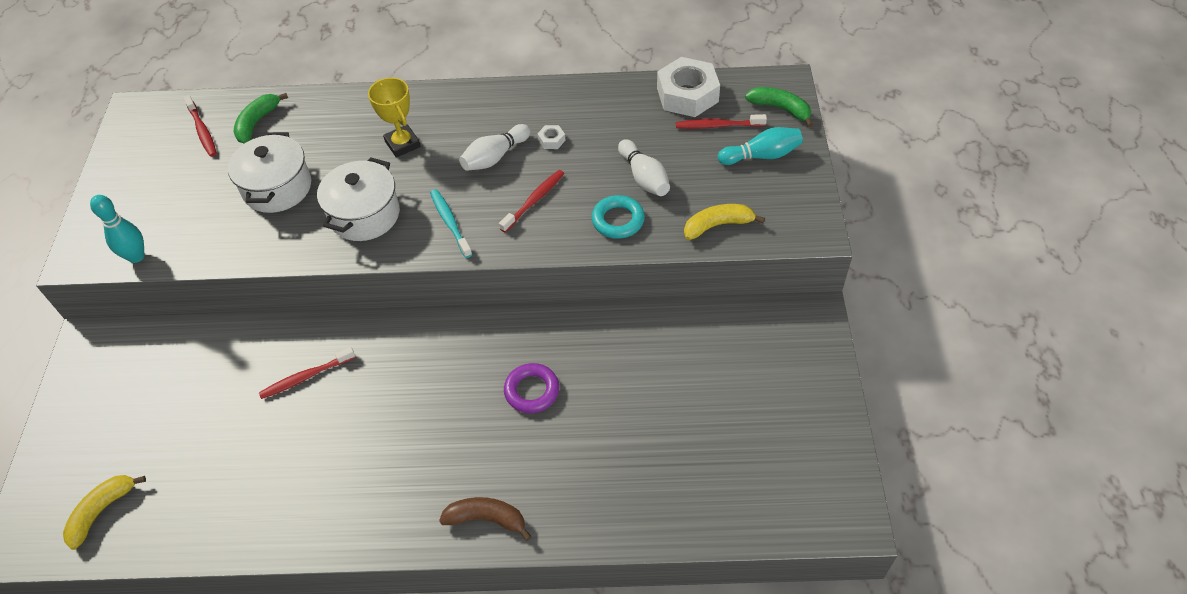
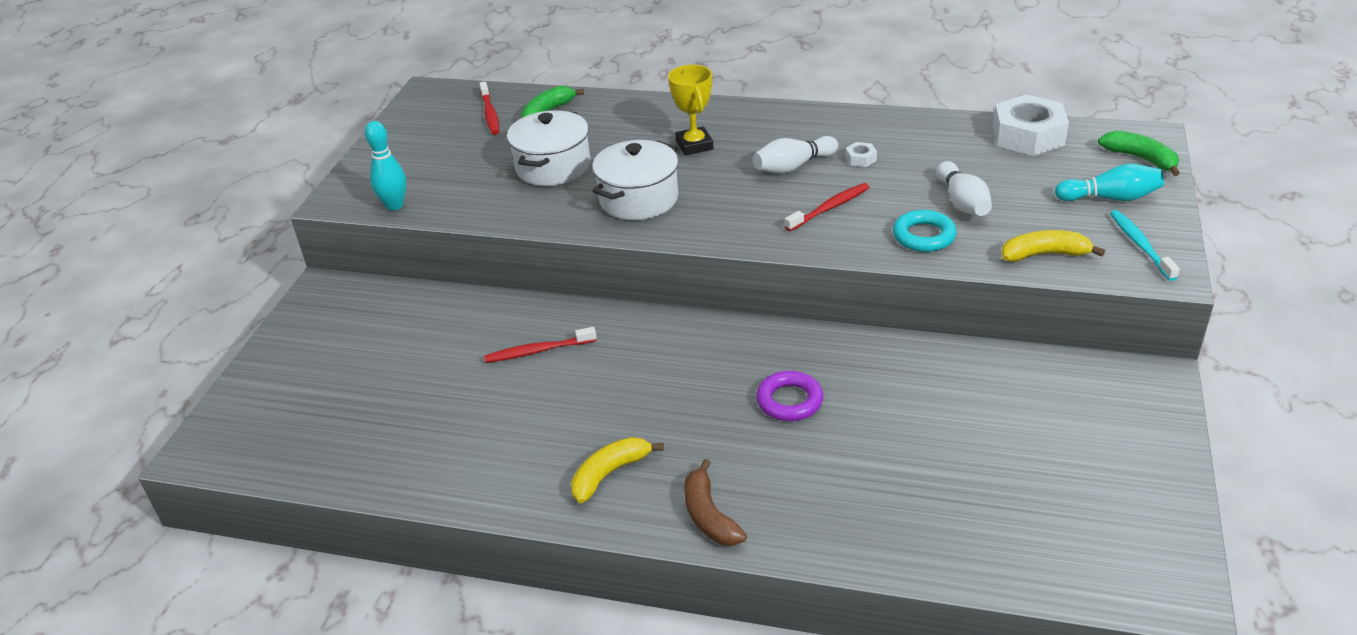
camera: 15 degrees right, 15 degrees down
(102, 511) = (291, 436): yellow banana -> yellow banana (609, 473)
(450, 222) = (730, 216): turquoise toothbrush -> turquoise toothbrush (1140, 245)
(487, 519) = (709, 515): brown banana -> brown banana turned 135 degrees counterclockwise
(718, 126) = (1060, 166): red toothbrush -> none

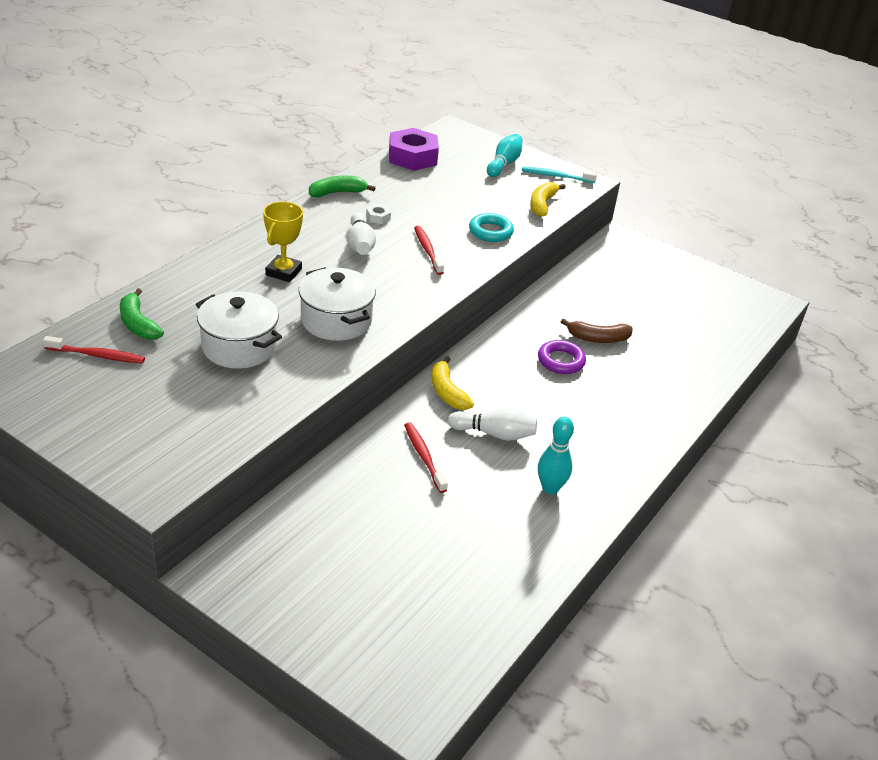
camera: 75 degrees left, 0 degrees up
(394, 205) = (207, 454): turquoise bowling pin -> turquoise bowling pin (550, 488)
(538, 351) = (424, 457): red toothbrush -> red toothbrush turned 150 degrees clockwise
(609, 473) = (587, 461): yellow banana -> yellow banana (447, 392)
(694, 145) = (283, 272): yellow trophy -> yellow trophy turned 75 degrees counterclockwise
(709, 515) = (649, 430): brown banana -> brown banana (598, 338)
(962, 202) = (465, 205): white bowling pin -> white bowling pin (494, 434)
(1028, 136) = (412, 157): white nut -> purple nut
(1140, 159) = (473, 139): green banana -> green banana (337, 193)

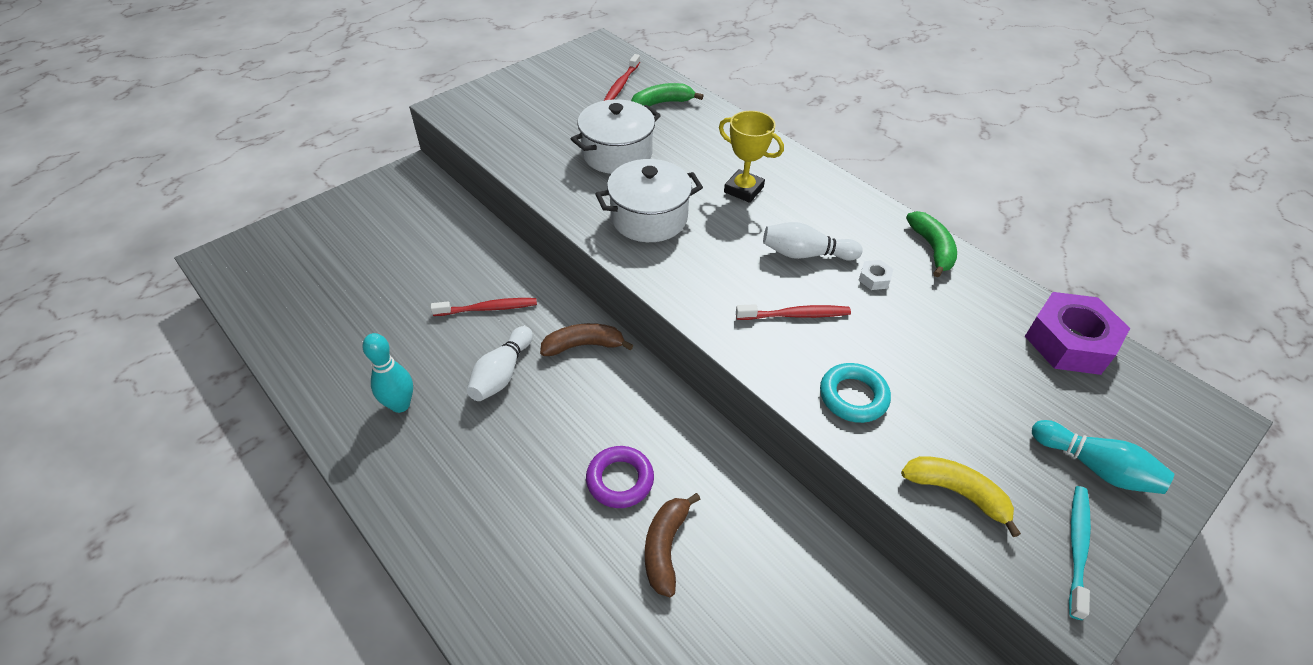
camera: 105 degrees right, 10 degrees up
(447, 392) = (583, 345): yellow banana -> brown banana

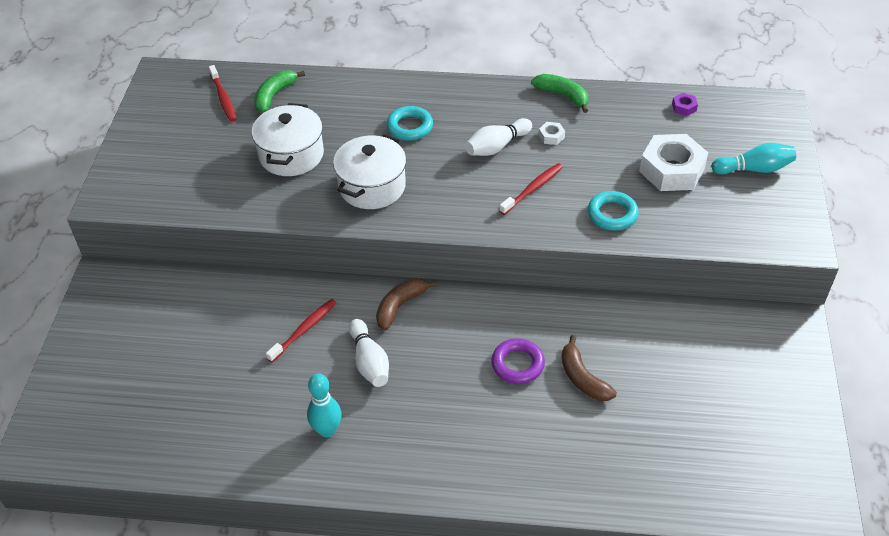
camera: 40 degrees left, 0 degrees up
(743, 189) = (410, 127): yellow trophy -> turquoise ring
(956, 492) = (708, 228): yellow banana -> none
(979, 397) = (671, 170): none -> white nut
(1069, 342) = (684, 107): purple nut -> purple nut, size x0.41
(1077, 547) = (780, 215): turquoise toothbrush -> none

